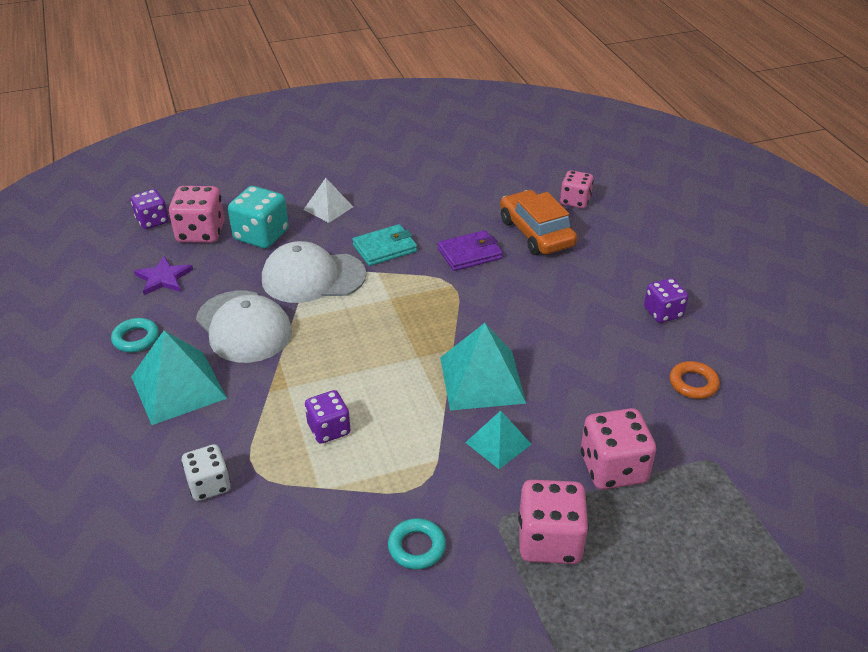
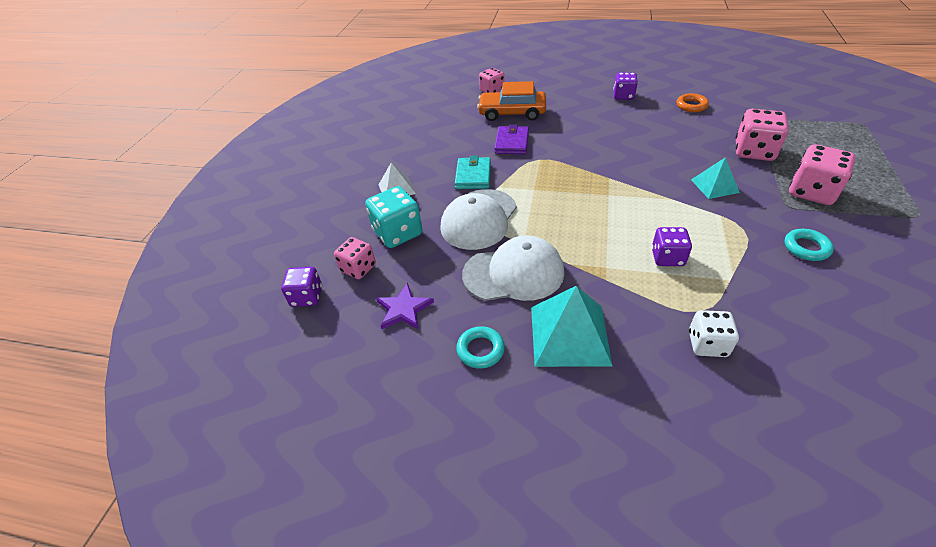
camera: 55 degrees left, 5 degrees up
(201, 233) = (358, 268): pink dice -> pink dice, size x0.65
(482, 380) = (648, 175): turquoise pyramid -> none

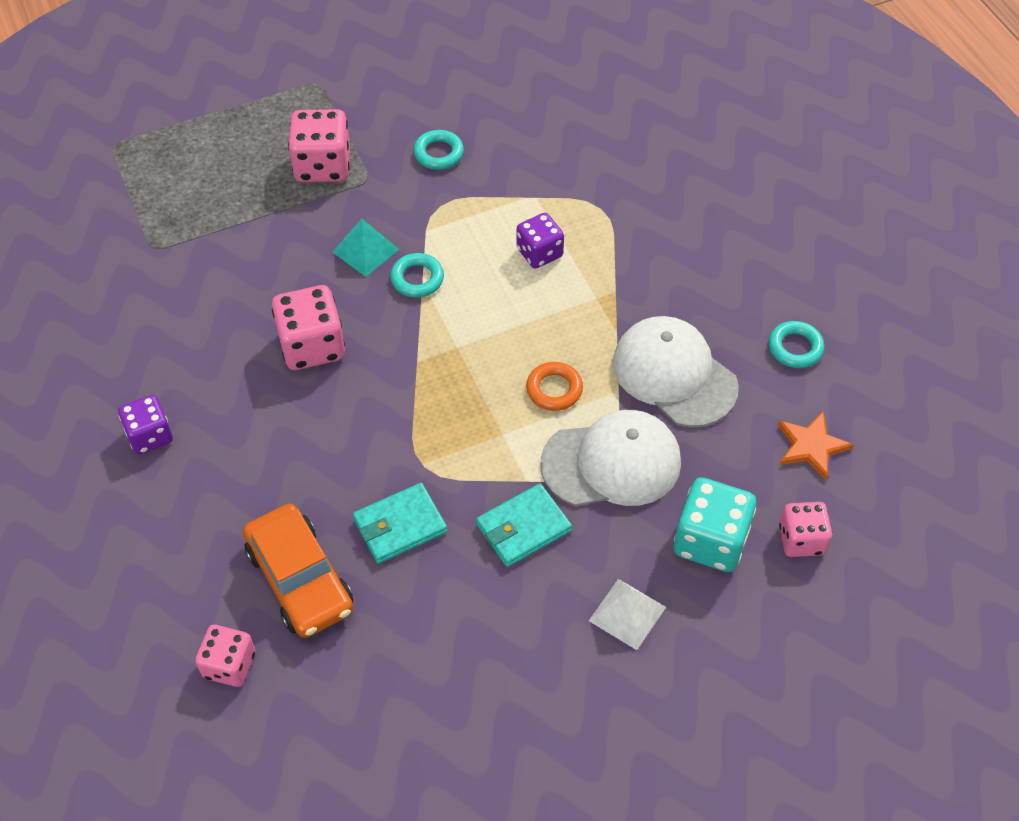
camera: 130 degrees left, 10 degrees up
(307, 297) = (886, 561): purple dice -> none
(404, 309) = (811, 446): purple star -> orange star
(512, 143) = (400, 526): purple wallet -> turquoise wallet
(569, 335) = (715, 289): turquoise pyramid -> none
(676, 197) = (417, 279): none -> turquoise ring
(691, 106) = (144, 334): orange ring -> orange ring (554, 389)
(707, 344) = (638, 191): white dice -> none
(754, 151) = (254, 233): pink dice -> pink dice (312, 346)

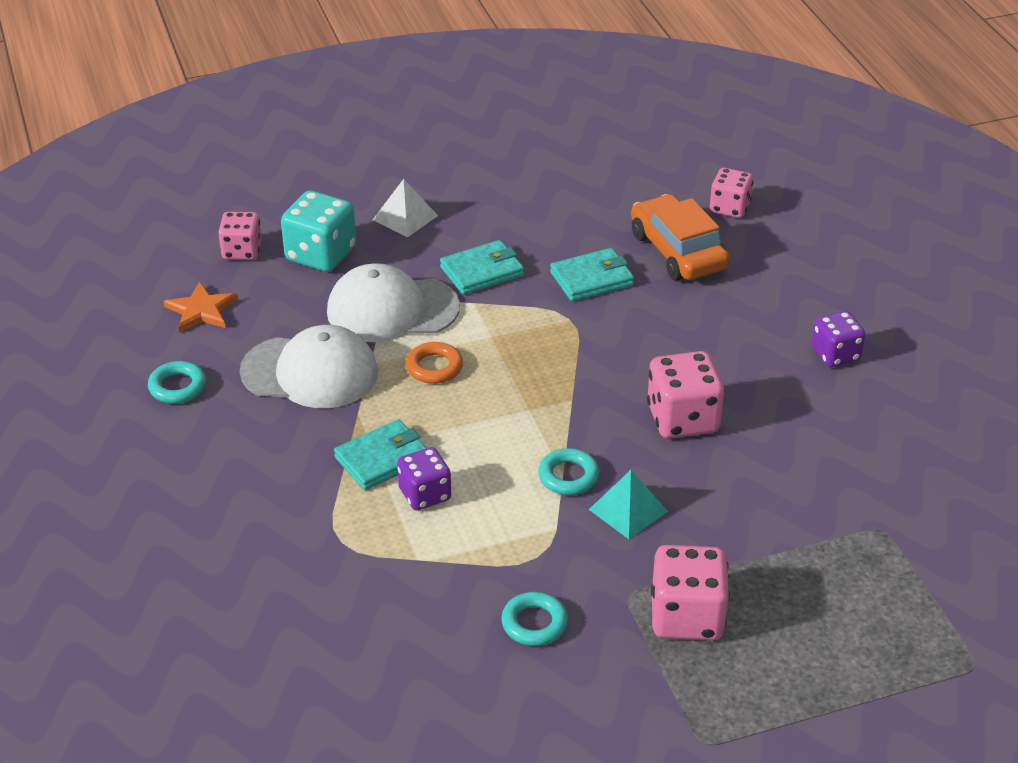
camera: 175 degrees left, 15 degrees down
(583, 284) = (382, 459): none -> turquoise wallet
(674, 374) = (310, 372): white cap -> white cap turned 45 degrees counterclockwise

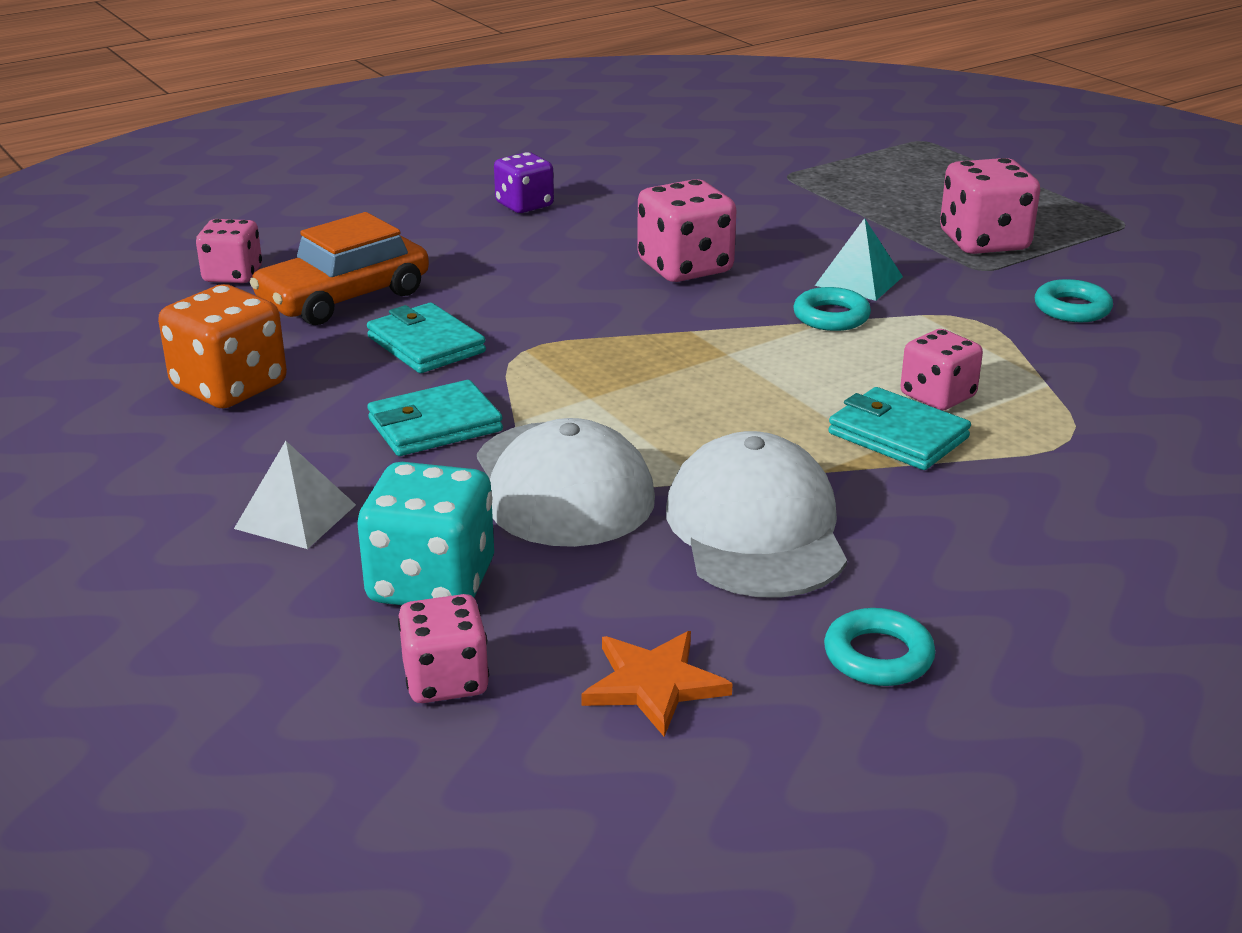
camera: 105 degrees left, 10 degrees down
(425, 494) = (937, 396): purple dice -> pink dice
(434, 367) = (682, 428): orange ring -> none
(482, 271) = (435, 425): turquoise wallet -> turquoise wallet turned 75 degrees counterclockwise
(562, 202) = (229, 387): none -> orange dice

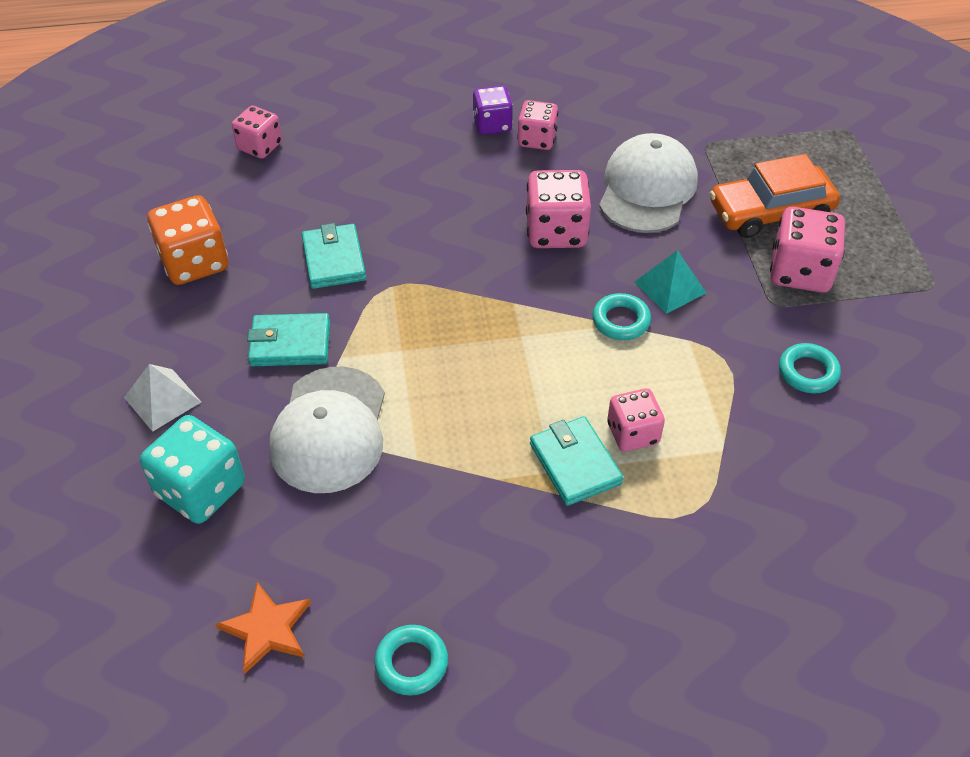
camera: 25 degrees right, 20 degrees up
(344, 297) = (313, 192): orange car -> orange car (770, 212)
(446, 680) = (159, 575): pink dice -> pink dice (537, 139)
(756, 528) = (419, 518): white cap -> white cap (647, 189)

